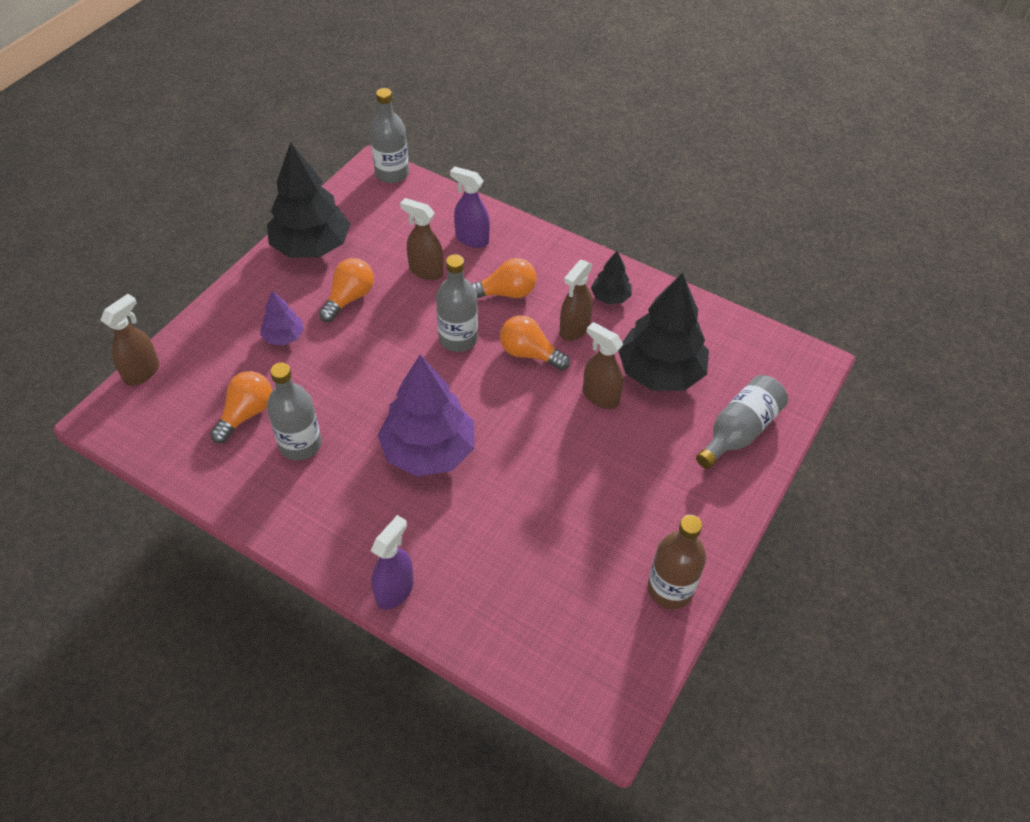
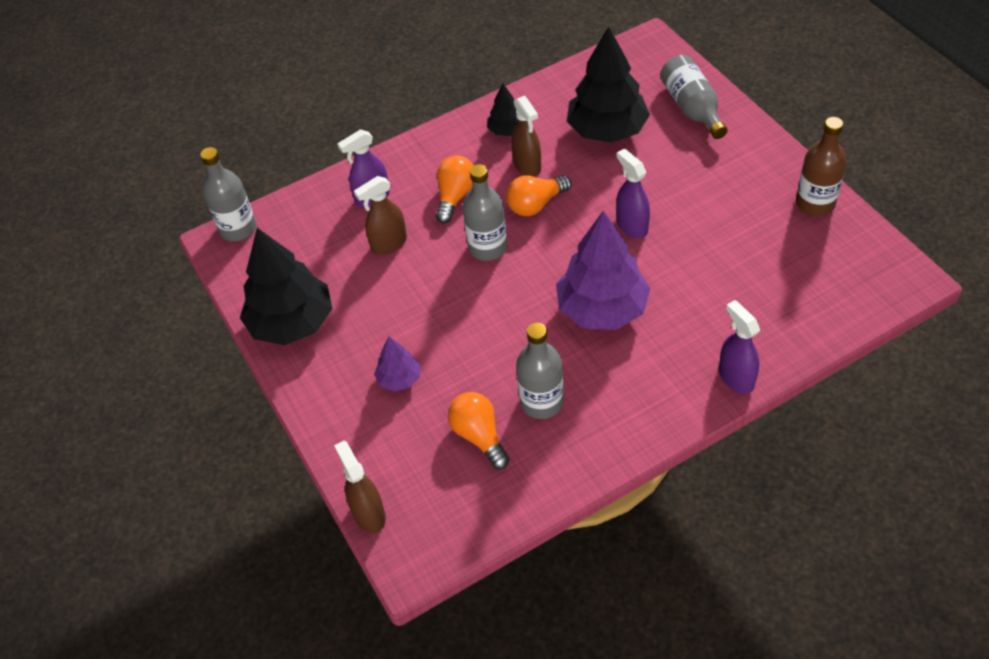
camera: 55 degrees left, 0 degrees up
(349, 298) = (384, 312): orange light bulb -> none
(545, 437) = (632, 226): none -> purple spray bottle
(600, 396) = (610, 176): brown spray bottle -> none

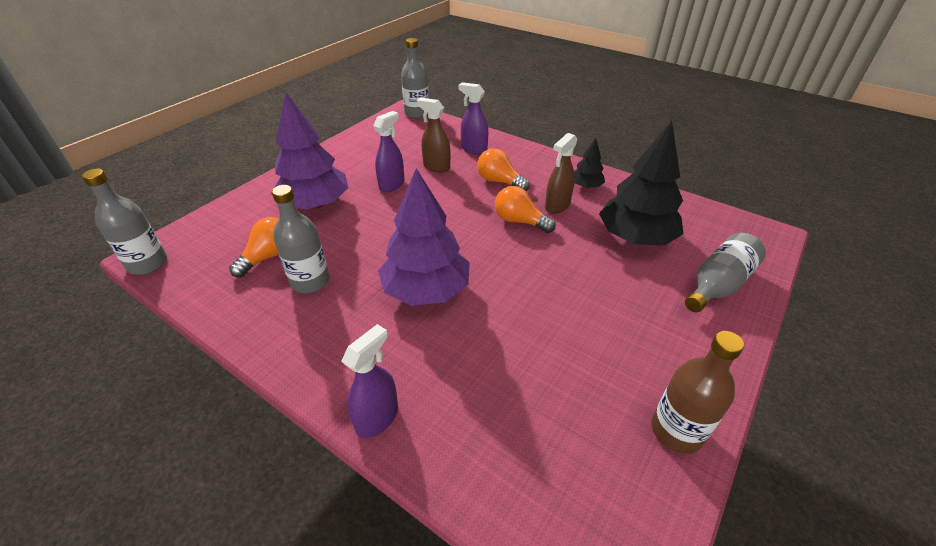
camera: 60 degrees right, 10 degrees down
(292, 322) = (350, 151): black tree -> none
(369, 514) = (191, 224): brown spray bottle -> none
(399, 379) = (315, 204): purple tree -> purple tree, size x2.05
(455, 196) = (499, 181): orange light bulb -> orange light bulb turned 135 degrees counterclockwise
(487, 247) = (459, 209): grey bottle -> grey bottle (148, 263)
(632, 226) = (534, 283): purple spray bottle -> purple spray bottle (392, 185)

